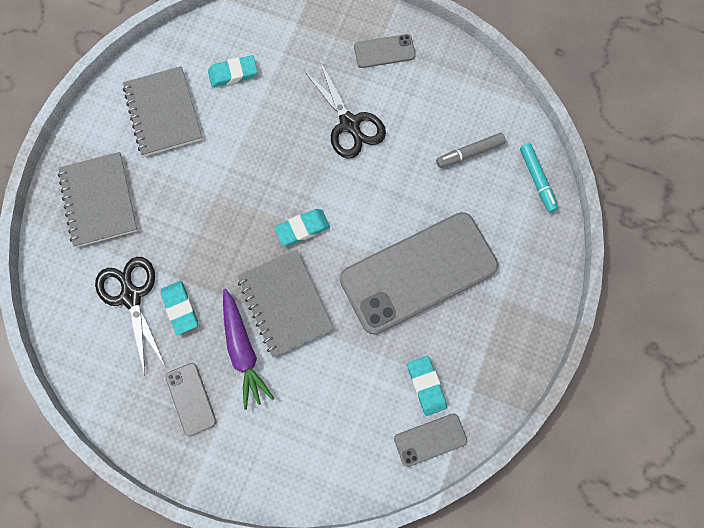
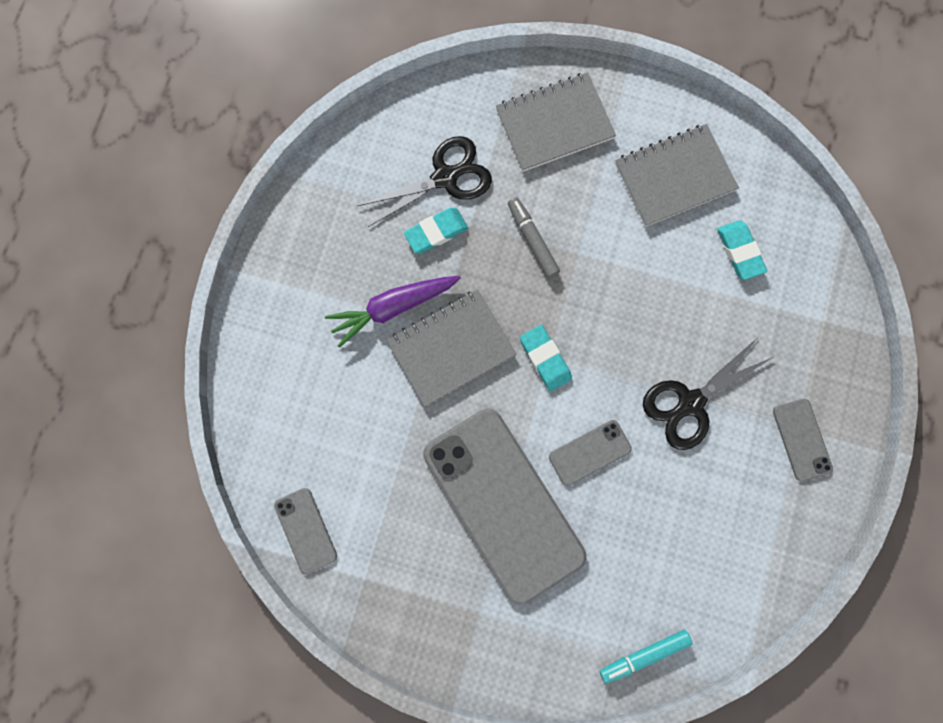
camera: 85 degrees right, 5 degrees up
(191, 399) = (336, 258): grey phone -> grey phone (589, 452)
(426, 386) = (367, 522): turquoise eraser -> none
(470, 153) = (670, 562): grey marker -> grey marker (532, 240)

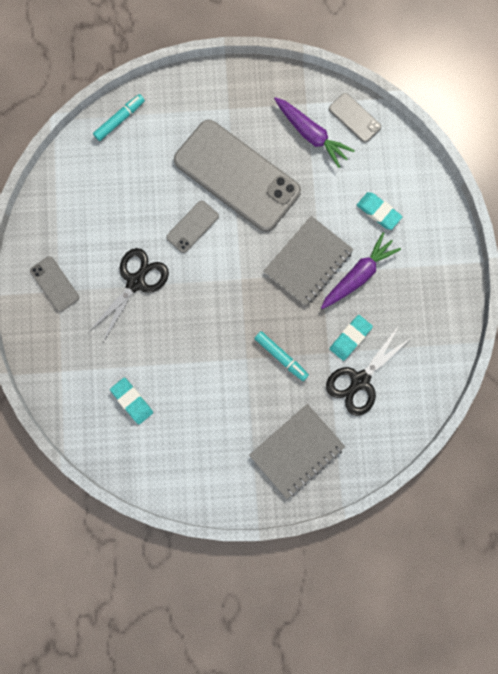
camera: 160 degrees right, 0 degrees up
(377, 528) = (311, 134): none -> purple carrot
(532, 240) = (281, 357): grey marker -> turquoise marker
(545, 359) = (243, 277): turquoise eraser -> turquoise eraser (378, 212)
(674, 177) = (195, 441): grey notebook -> none

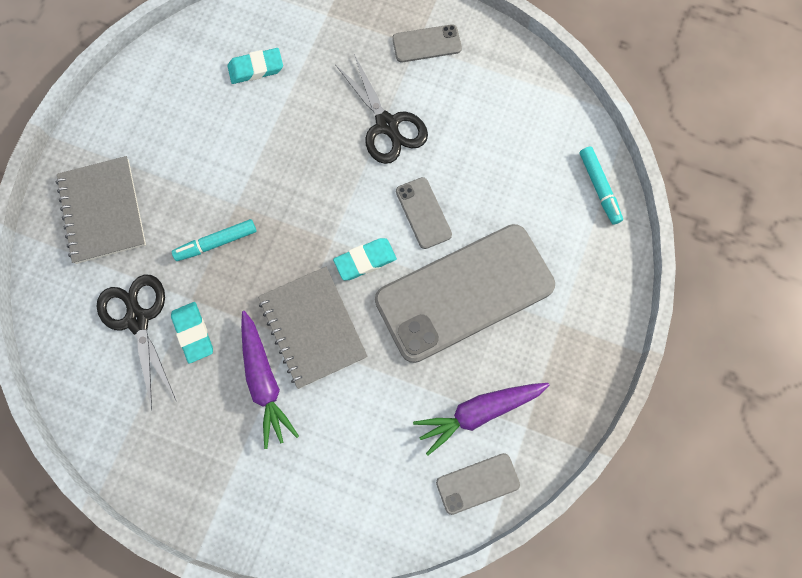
camera: 115 degrees right, 5 degrees down
(378, 212) = (332, 449): turquoise eraser -> turquoise eraser (365, 260)

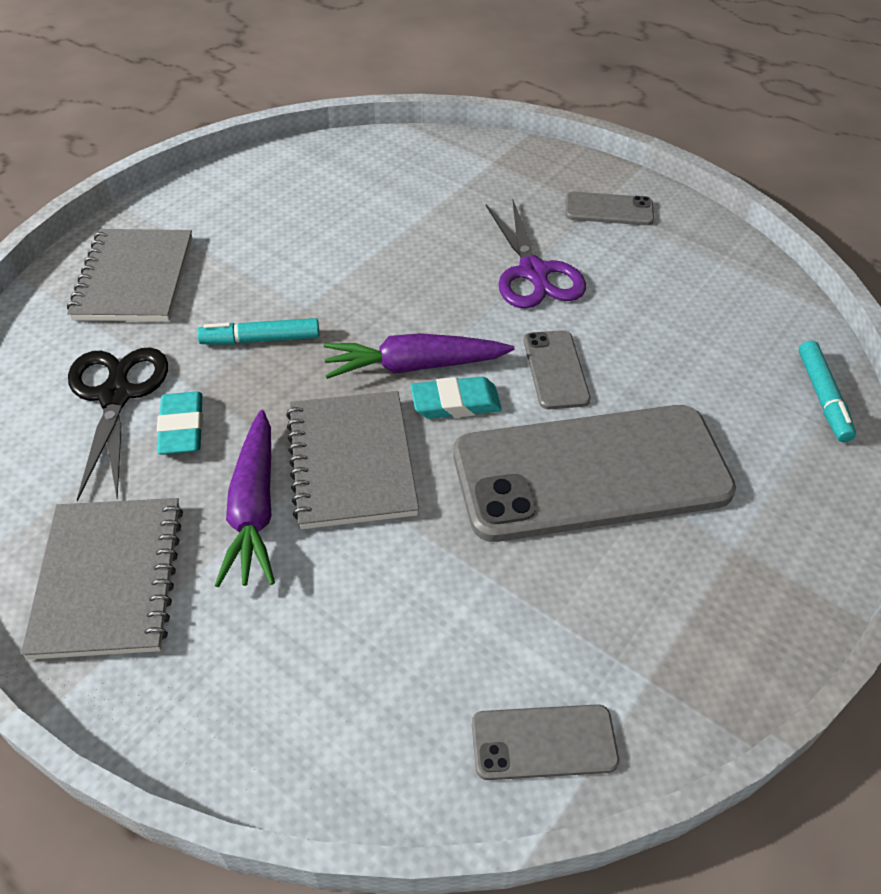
camera: 15 degrees right, 25 degrees down
(196, 457) = (109, 579): none -> grey notebook
(256, 68) = (386, 191): turquoise eraser -> none
(387, 125) = (533, 272): black scissors -> purple scissors
(479, 412) = (573, 635): purple carrot -> purple carrot (415, 366)

